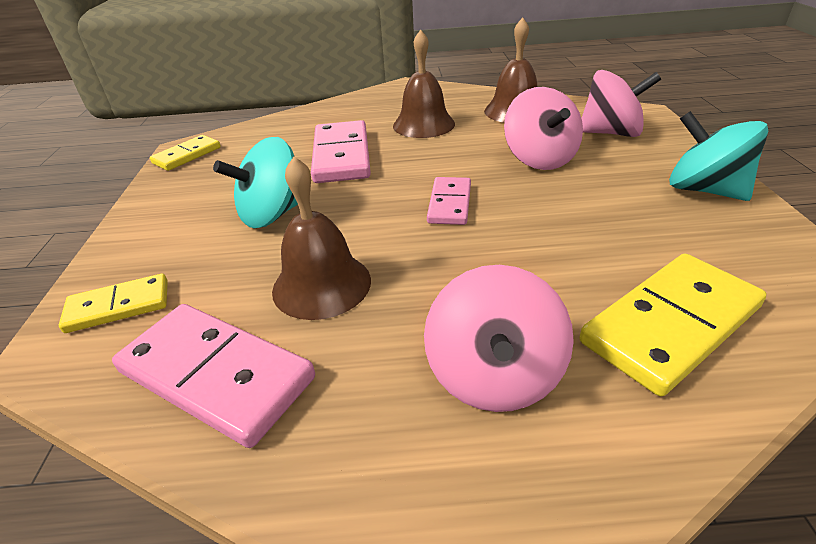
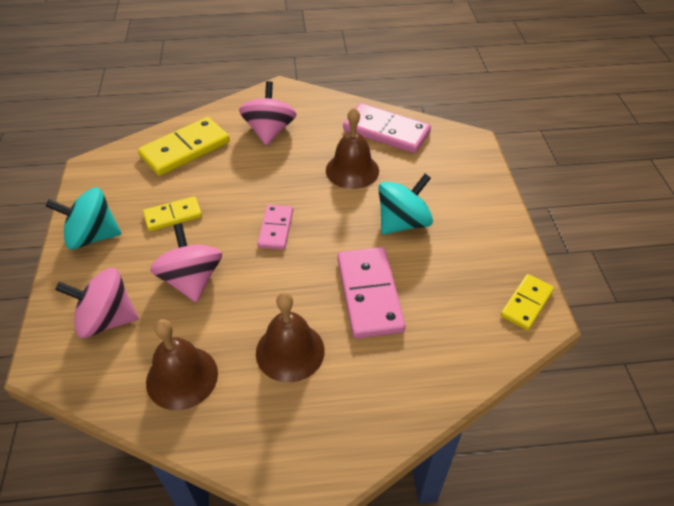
camera: 175 degrees right, 10 degrees up
(118, 306) = (457, 160): yellow domino -> yellow domino (173, 215)
(704, 190) = (92, 236): turquoise spinning top -> turquoise spinning top turned 135 degrees clockwise

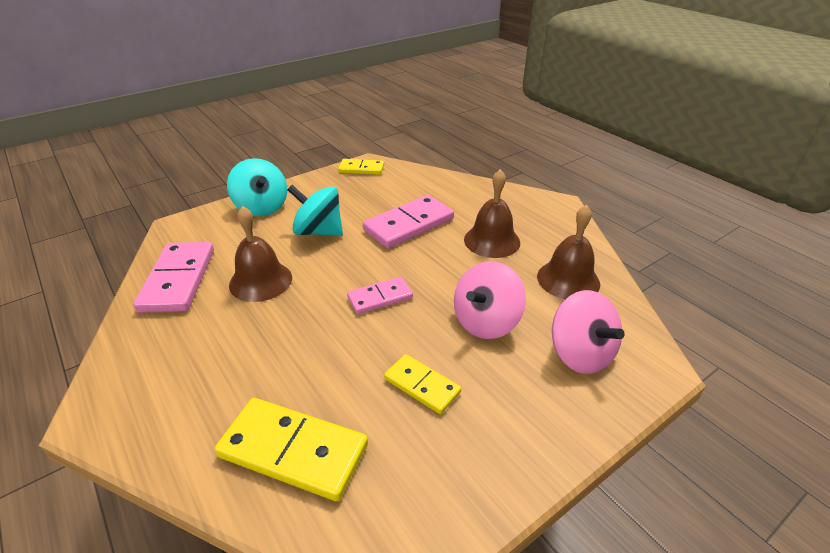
camera: 120 degrees left, 10 degrees down
(92, 236) = (512, 444): turquoise spinning top -> turquoise spinning top (262, 207)
(269, 131) = (212, 377): pink spinning top -> none

